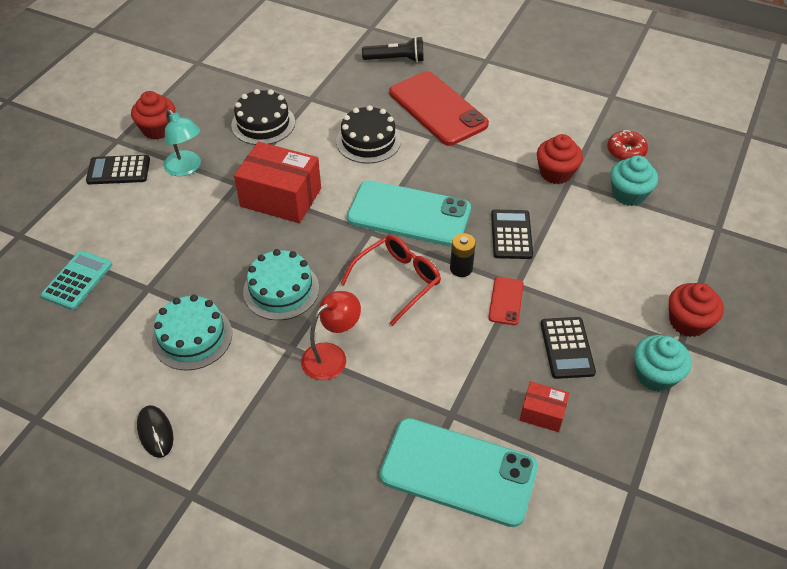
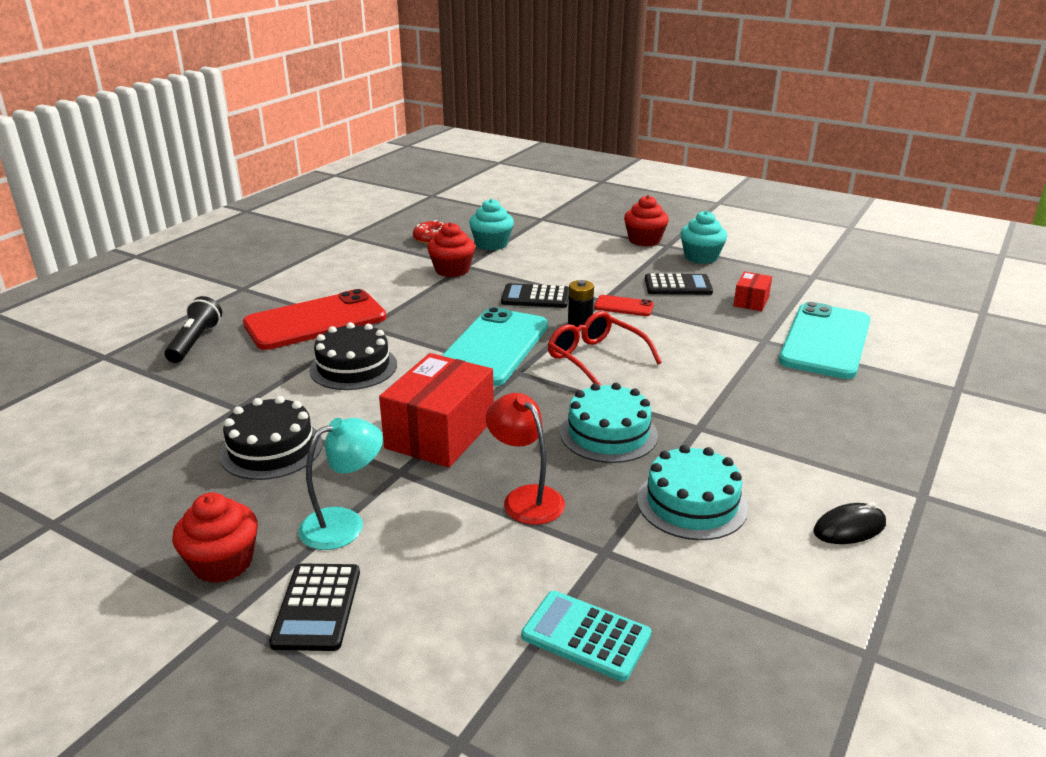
camera: 85 degrees left, 20 degrees down
(332, 356) = (706, 401): red lamp -> red lamp (526, 498)

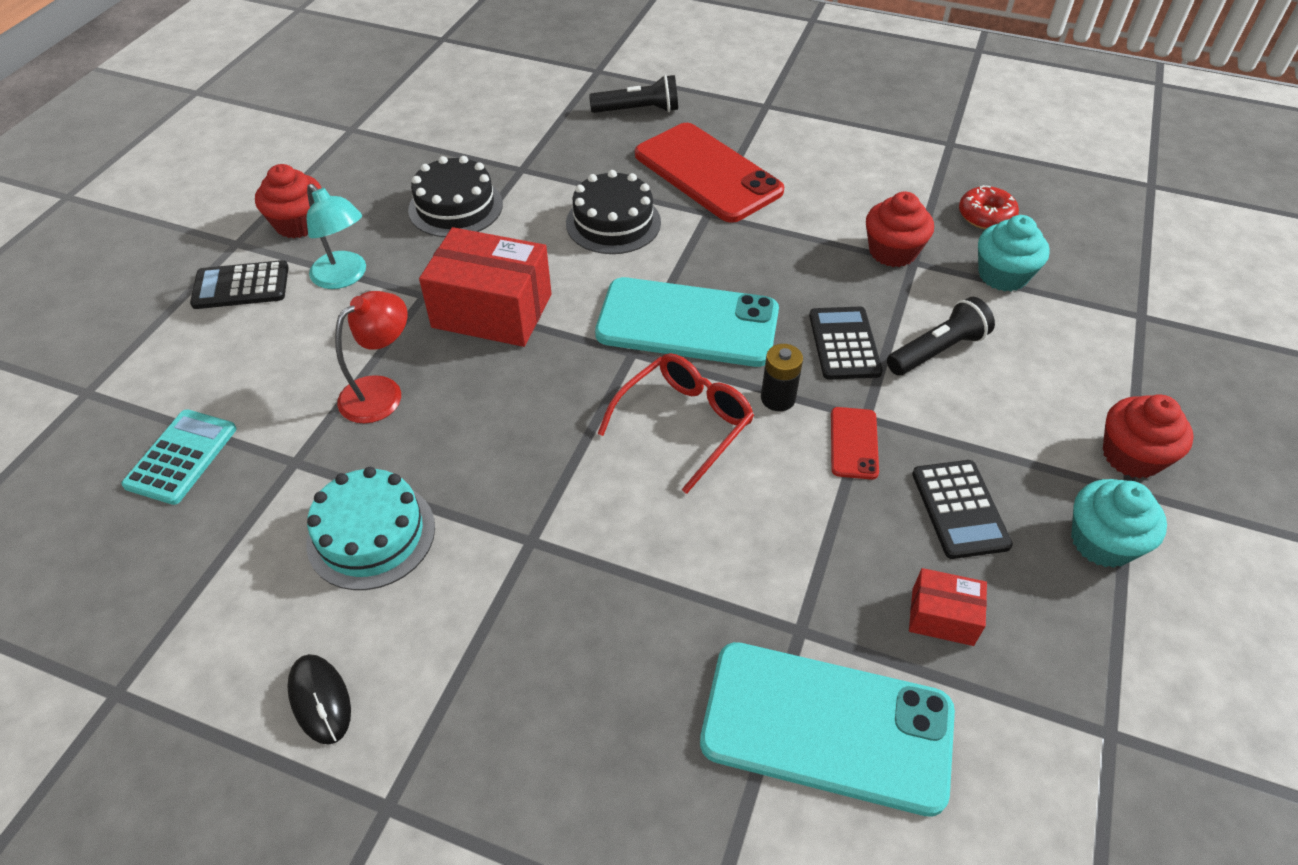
camera: 80 degrees right, 20 degrees up
(551, 272) = (937, 350): none -> black flashlight
(608, 433) = (506, 449): turquoise cake -> none

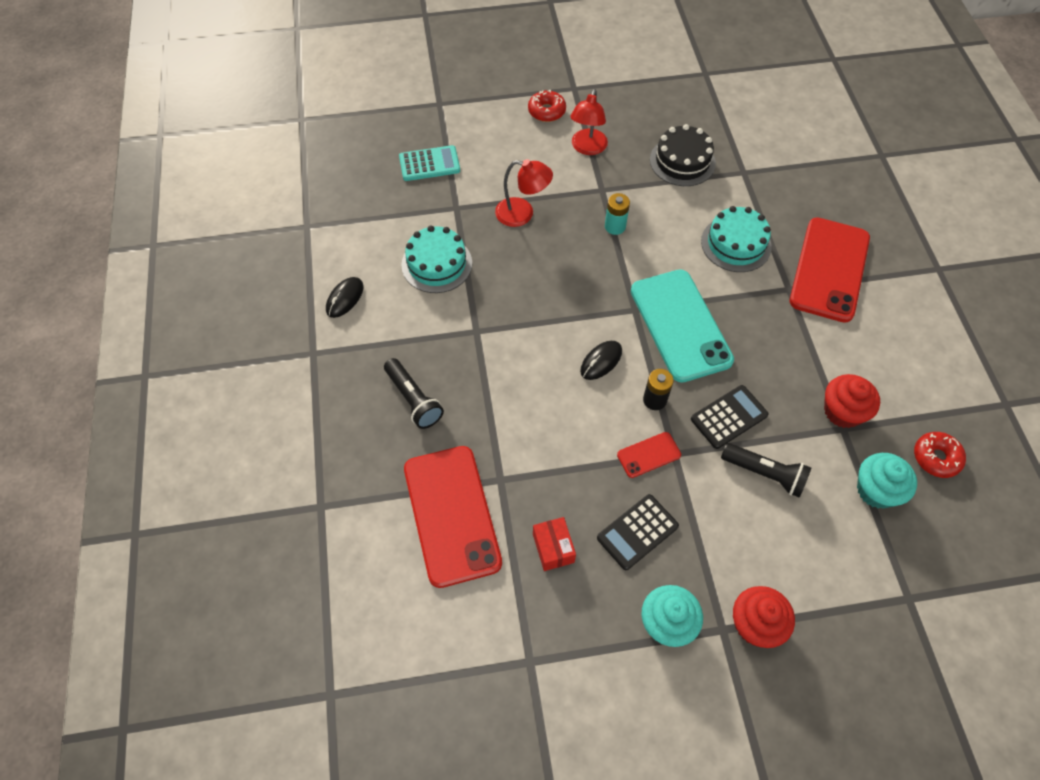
camera: 60 degrees right, 10 degrees up
(241, 286) = (546, 111): black calculator -> red donut
(298, 223) = (609, 103): red cupcake -> none
(345, 277) = (587, 148): turquoise lamp -> red lamp
(492, 310) = (615, 226): red box -> turquoise battery
(613, 223) = (736, 244): black cake -> turquoise cake
(638, 110) = (860, 199): black flashlight -> black flashlight (413, 400)
(684, 423) = (601, 361): red glasses -> black mouse
(827, 726) = (452, 515): turquoise phone -> red phone

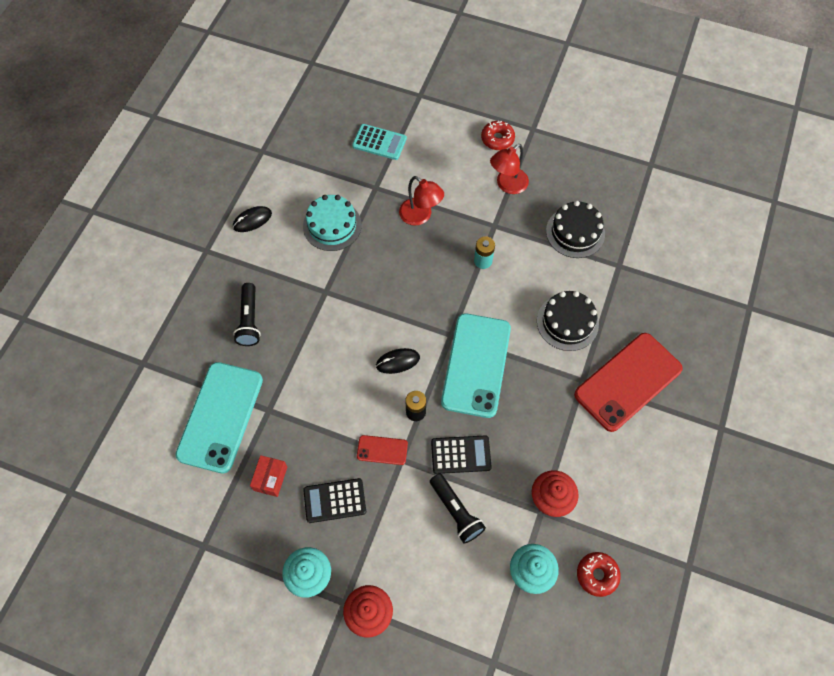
camera: 30 degrees right, 5 degrees up
(452, 515) = (220, 417): red phone -> turquoise phone
(736, 244) = (567, 322): turquoise cake -> black cake

